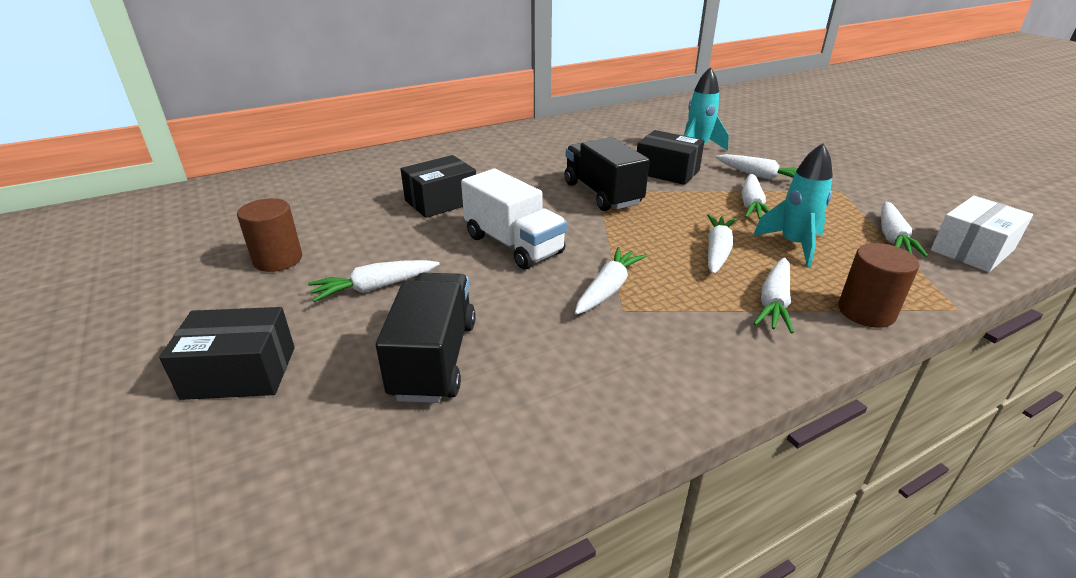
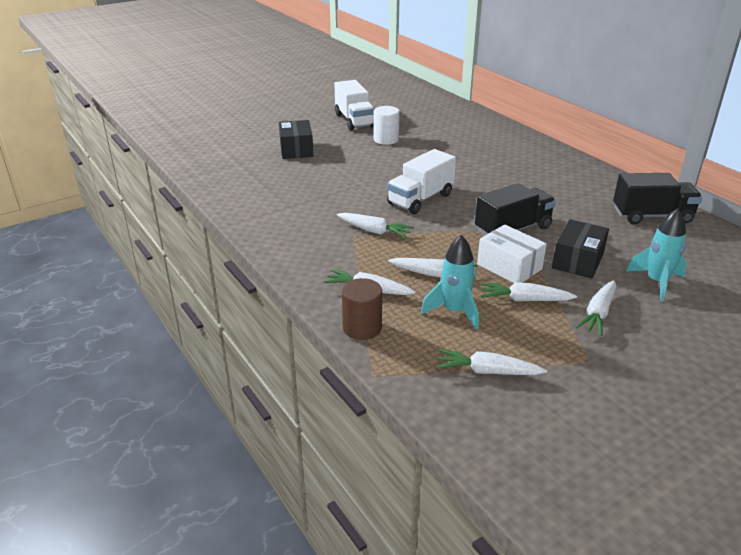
camera: 85 degrees right, 0 degrees up
(154, 289) = (354, 120): none -> white truck
(278, 260) = (386, 139): brown cylinder -> white cylinder
(375, 287) = (364, 166): white carrot -> none
(434, 359) = (306, 187): black truck -> black truck (652, 216)
(441, 201) = (472, 172): black box -> none
(972, 250) = (477, 418): white box -> white box (509, 267)

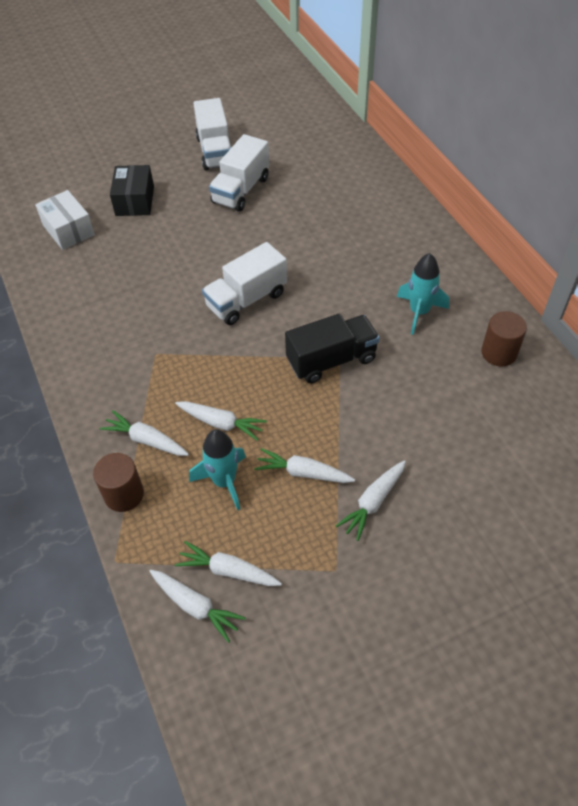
camera: 10 degrees right, 20 degrees up
(374, 231) = (180, 348): white carrot -> white carrot (195, 606)
(386, 139) = (241, 190): white cylinder -> white truck
(509, 267) = (305, 420): white box -> white box (68, 230)
(578, 261) = (384, 419): black box -> none
(652, 216) = (499, 353): black truck -> brown cylinder
(656, 282) = (457, 462): turquoise rocket -> turquoise rocket (419, 312)

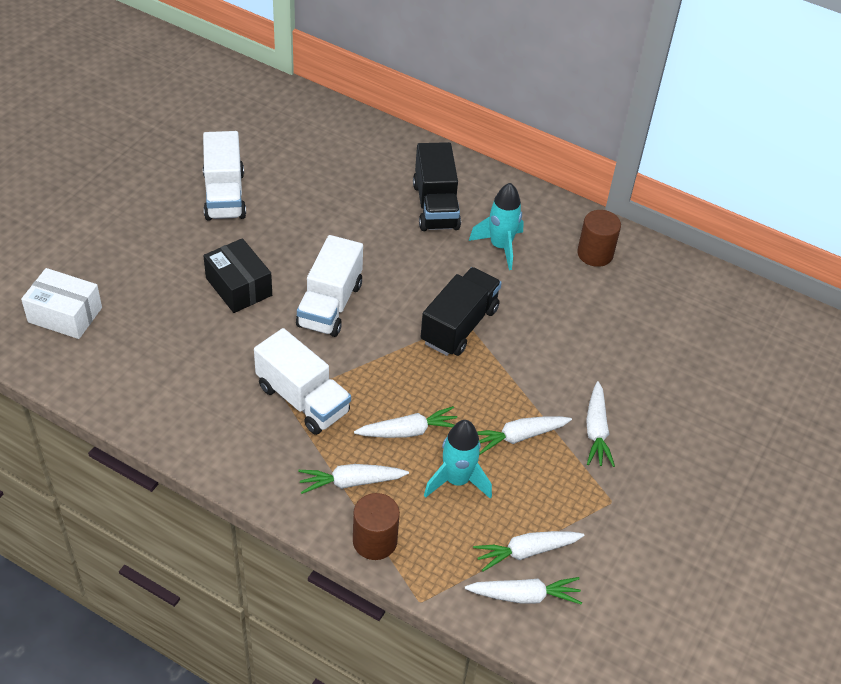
camera: 40 degrees left, 5 degrees down
(134, 201) = (114, 252): black box -> black box (238, 287)
(215, 152) = (158, 163): white truck -> white truck (302, 399)
(392, 259) = (435, 206): none -> black truck

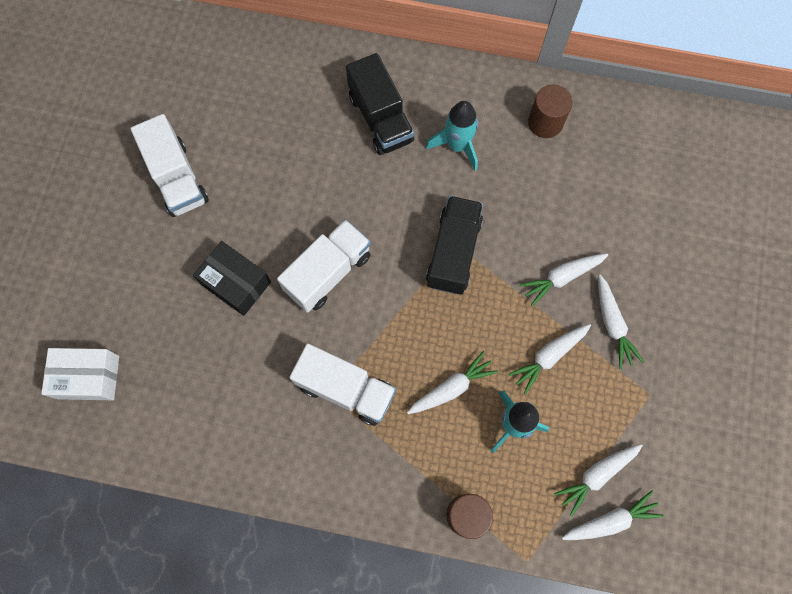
camera: 15 degrees left, 25 degrees up
(330, 305) = (328, 273): white truck -> white truck turned 135 degrees counterclockwise
(351, 482) = (423, 462): white carrot -> white carrot (562, 277)

